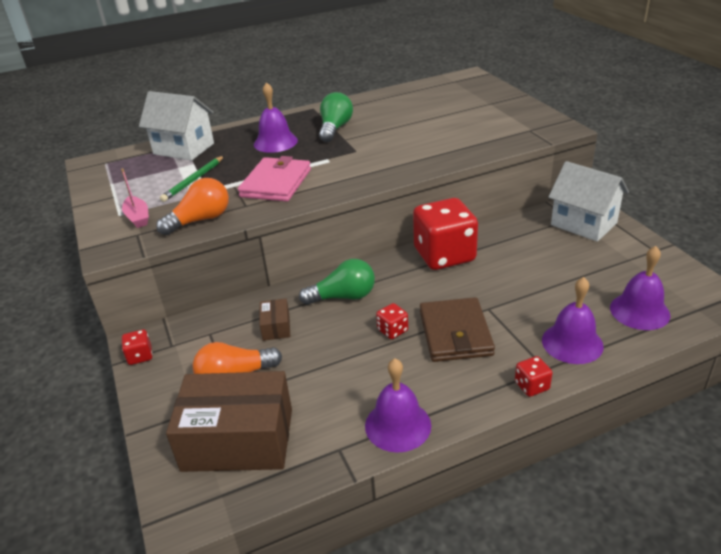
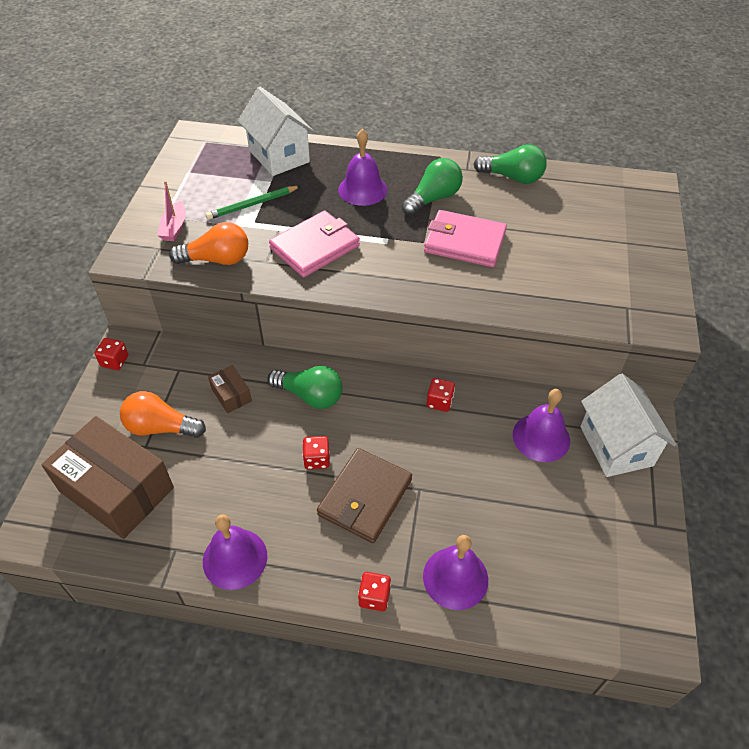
camera: 30 degrees right, 15 degrees up
(276, 327) = (231, 395): brown box -> brown box turned 60 degrees counterclockwise
(377, 101) = (512, 177): none -> green light bulb
(385, 140) = (464, 242): none -> pink wallet
(444, 255) = (439, 402): red dice -> red dice, size x0.42
(639, 311) = (557, 586): purple bell -> purple bell (541, 437)

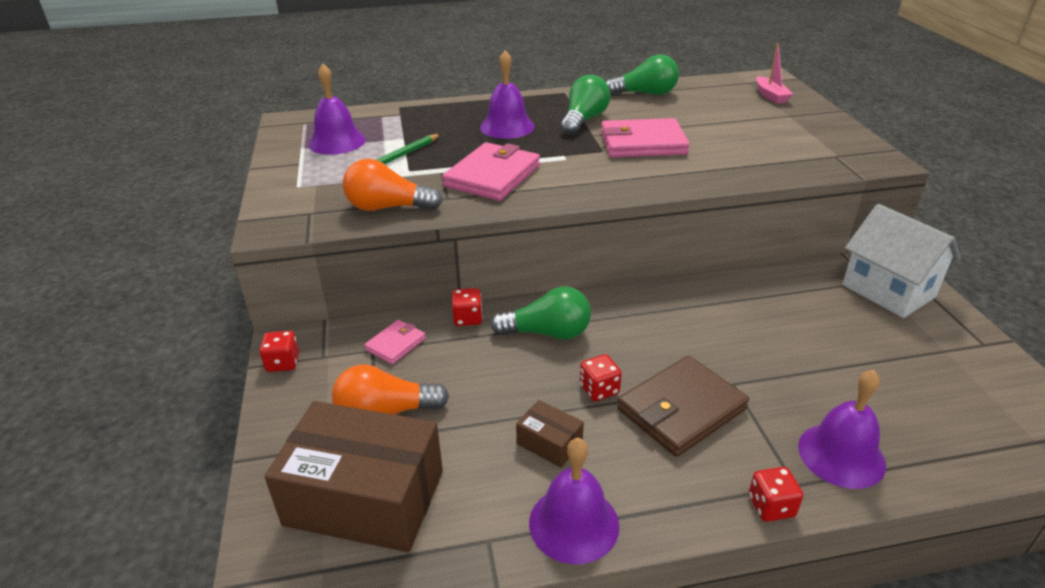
camera: 20 degrees left, 15 degrees down
(174, 228) = (317, 193): pink boat -> pink boat (770, 96)
(197, 370) = (396, 344): none -> pink wallet
(217, 259) = (388, 207): orange light bulb -> orange light bulb turned 150 degrees counterclockwise
(231, 395) = (454, 356): brown box -> brown box (549, 443)
(279, 156) = (398, 119): white house -> none
(365, 497) = (681, 409): brown wallet -> brown wallet turned 45 degrees clockwise
(439, 402) = (690, 301): red dice -> red dice (467, 318)
(541, 437) = (814, 303): purple bell -> purple bell (337, 142)

